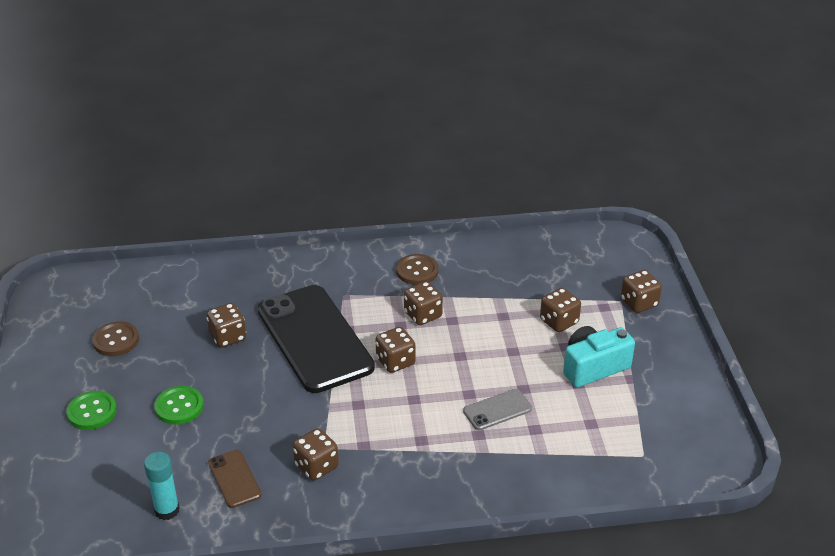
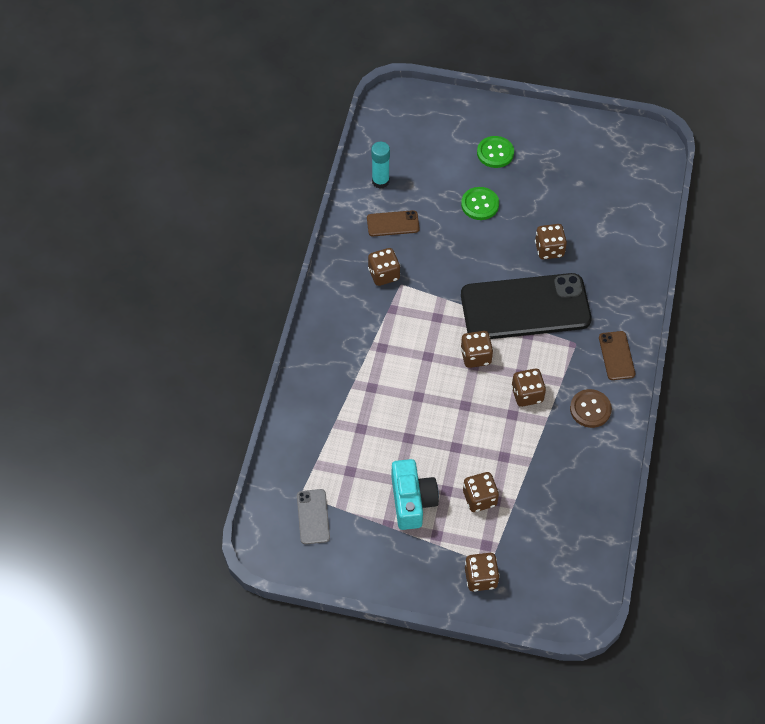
camera: 110 degrees right, 20 degrees up
(116, 340) = (571, 177): brown button -> none
(346, 265) = (616, 356): none -> brown phone
(497, 410) = (392, 410): grey phone -> grey phone (313, 516)

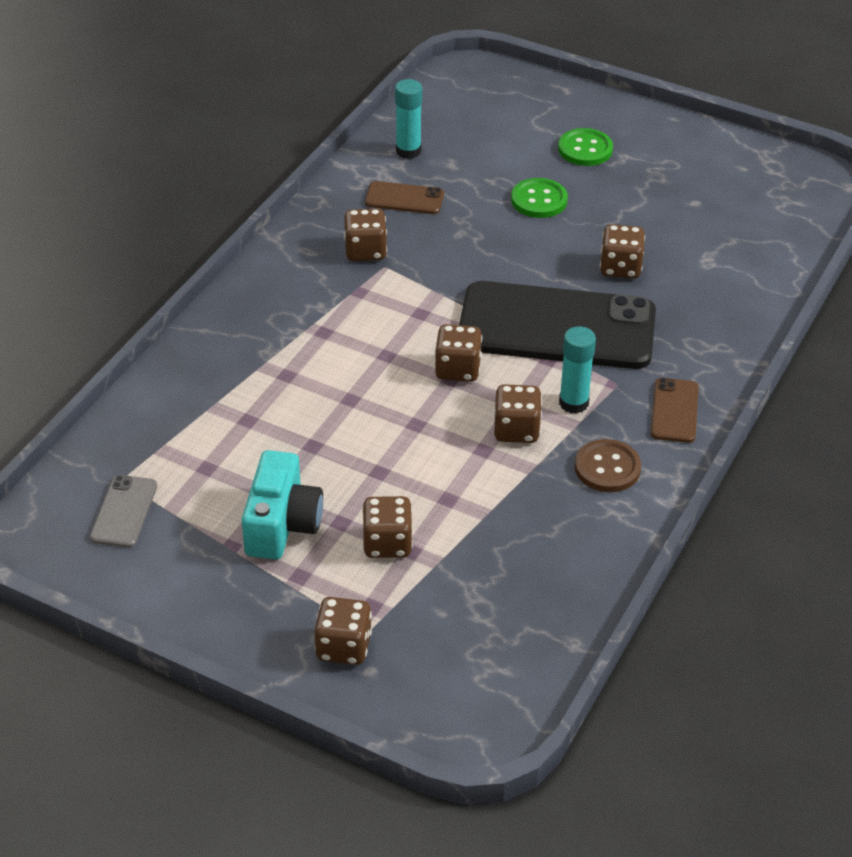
camera: 15 degrees right, 15 degrees down
(554, 365) = (573, 403): none -> turquoise glue stick

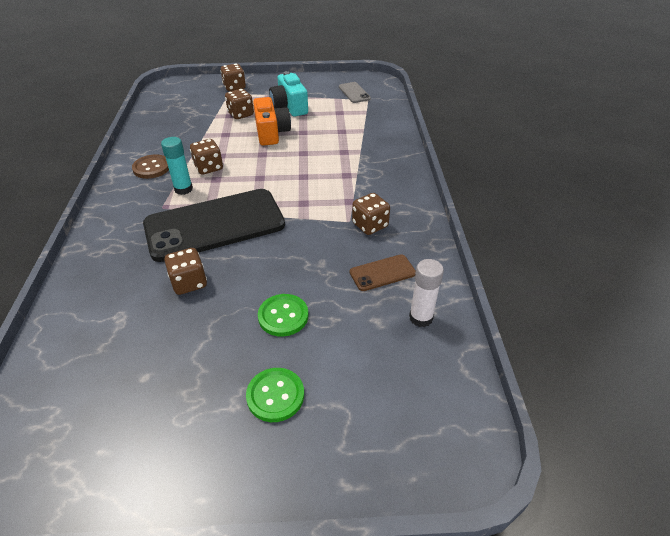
camera: 150 degrees right, 0 degrees up
(367, 466) = (271, 133): none -> orange camera
(408, 151) = (421, 318): turquoise glue stick -> white glue stick
(457, 369) = (259, 183): brown dice -> none
(674, 411) = (121, 205): brown phone -> none

